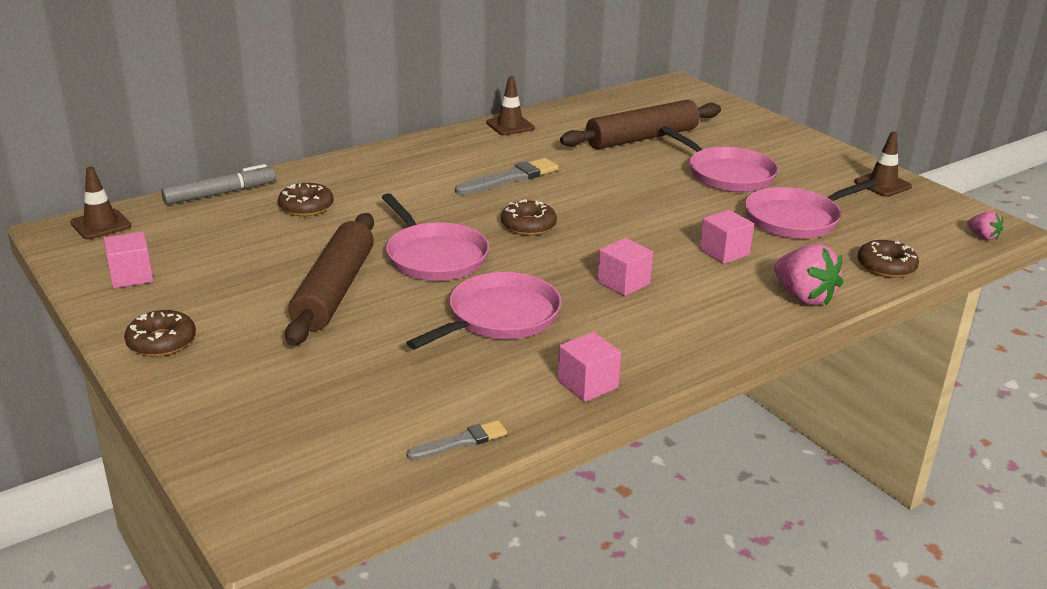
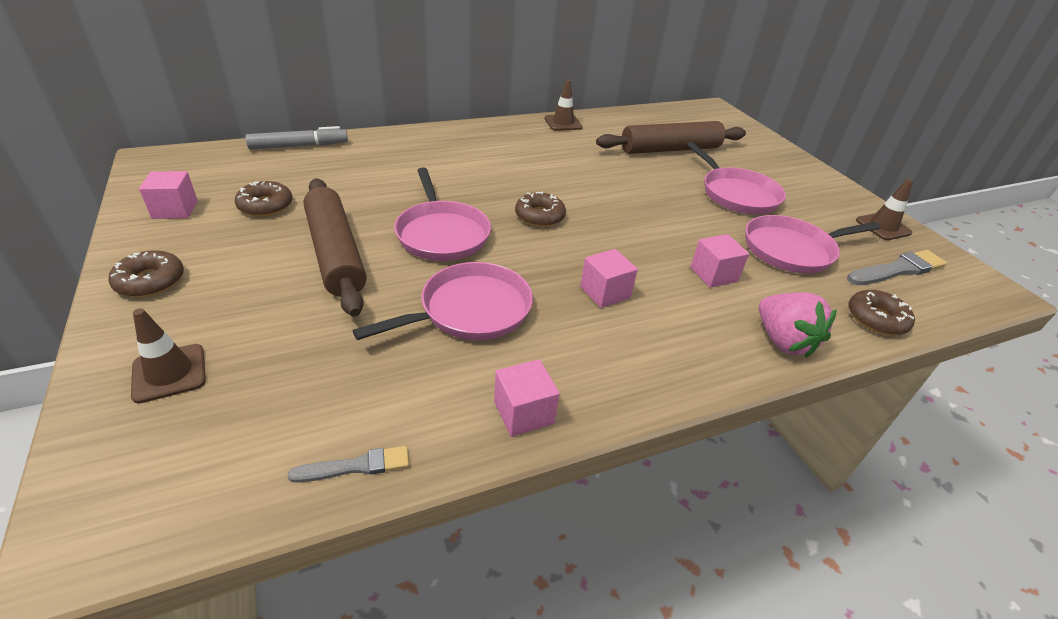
camera: 10 degrees right, 10 degrees up
(101, 225) = (187, 158): brown traffic cone -> brown traffic cone (169, 373)
(306, 207) = (360, 168): brown donut -> brown donut (265, 205)
(334, 290) = (335, 253): brown rolling pin -> brown rolling pin turned 45 degrees counterclockwise
(510, 178) = (543, 169): grey brush -> grey brush (897, 270)
(983, 237) = (982, 300): pink strawberry -> none

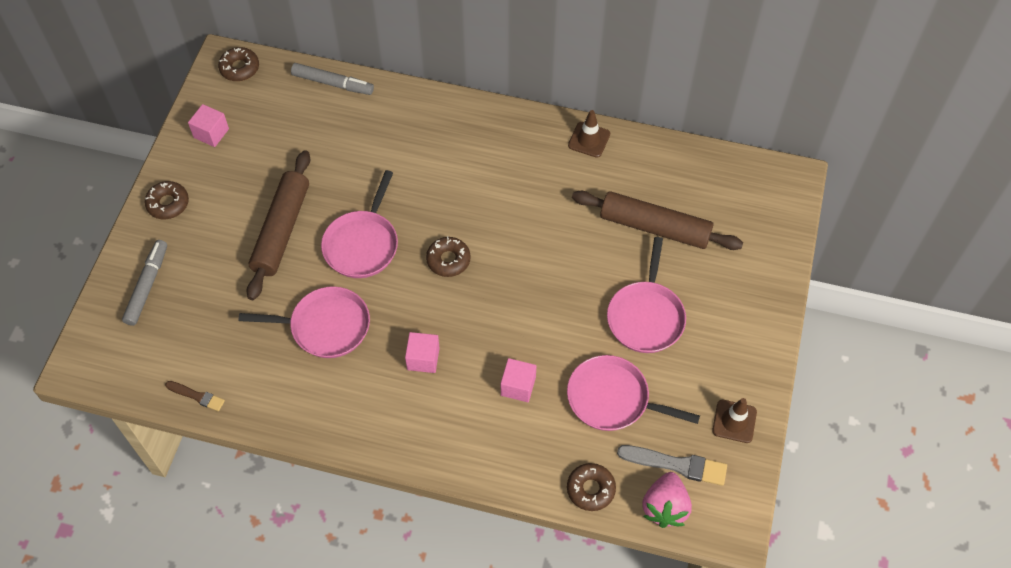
camera: 40 degrees right, 20 degrees up
(169, 373) = (147, 286): brown traffic cone -> grey marker
(265, 205) = (268, 155): brown donut -> brown donut (239, 68)
(355, 466) = (197, 396): grey brush -> brown brush
(523, 412) = (295, 415): pink cube -> none
(783, 341) = (498, 464): pink strawberry -> pink strawberry (665, 507)

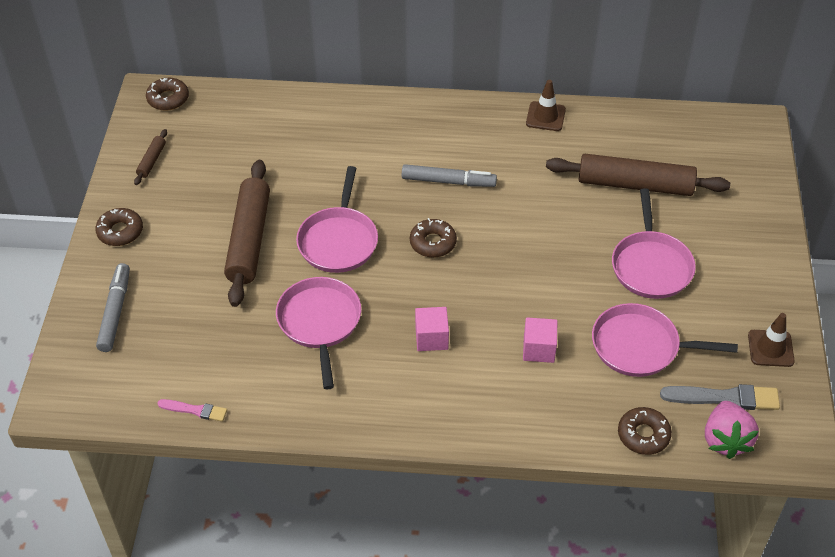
camera: 10 degrees left, 10 degrees down
(197, 396) = (195, 410): brown brush -> pink brush
(211, 133) = (152, 161): pink cube -> brown rolling pin
(326, 326) = (319, 322): pink pan -> pink pan turned 90 degrees counterclockwise
(332, 83) = (269, 100): grey marker -> grey marker (448, 181)

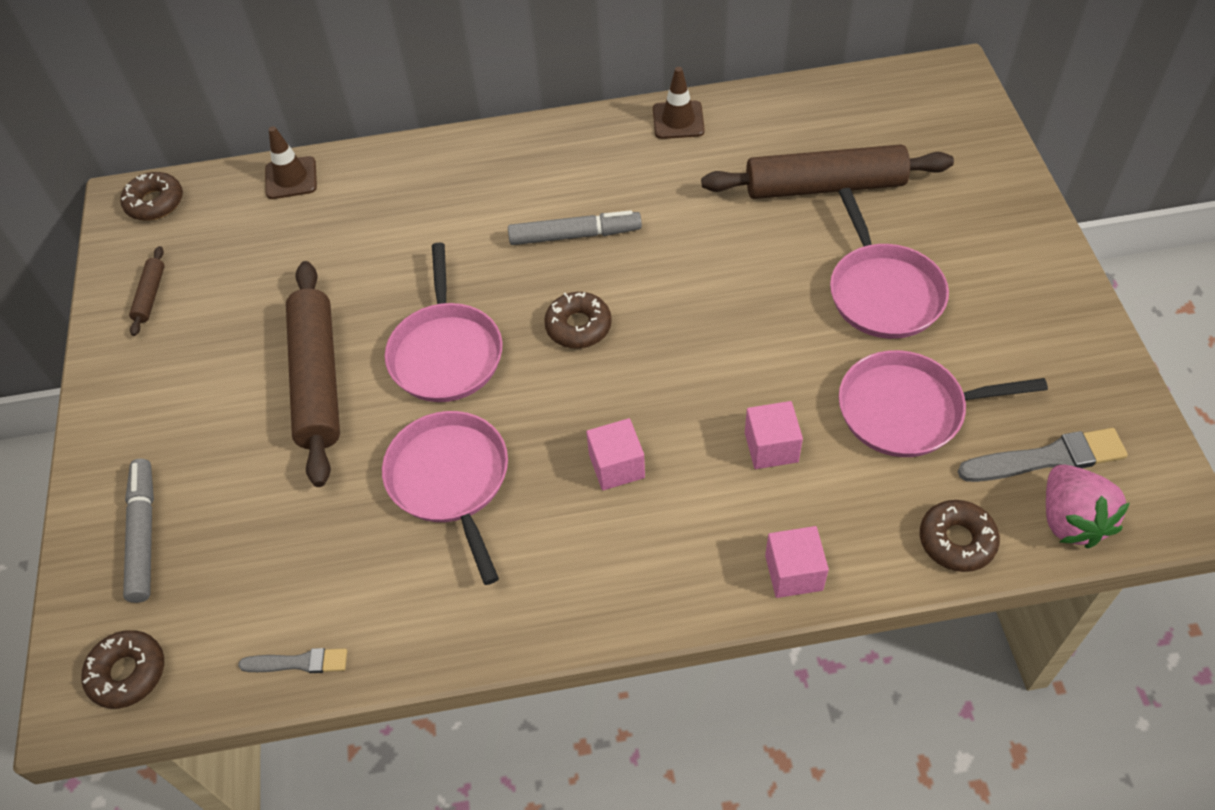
camera: 10 degrees left, 5 degrees up
(120, 231) = (126, 410): brown donut -> brown donut (128, 673)
(195, 410) = (298, 662): pink brush -> grey brush
(527, 430) = (793, 572): none -> pink cube
(770, 348) = (1081, 372): brown traffic cone -> brown traffic cone (291, 178)

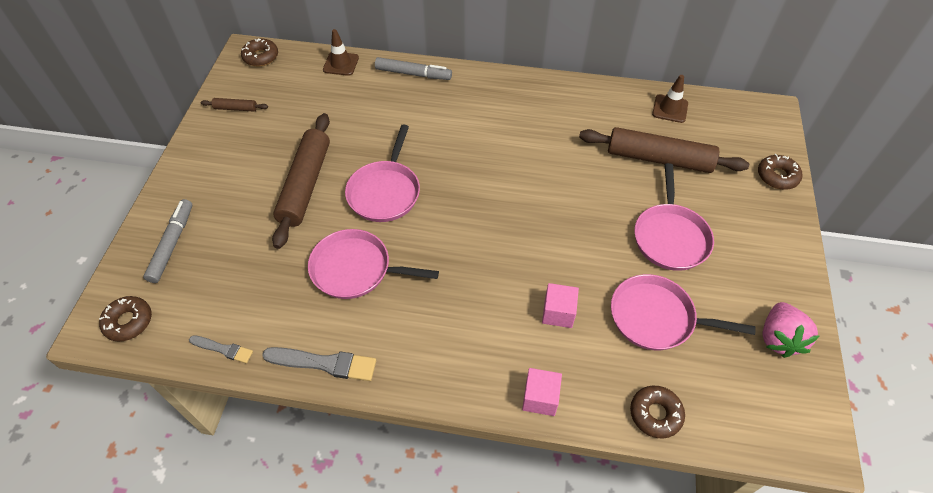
camera: 15 degrees right, 0 degrees up
(150, 295) = (235, 108): brown rolling pin -> brown rolling pin turned 75 degrees clockwise
(450, 480) = (355, 269): pink pan -> pink pan turned 75 degrees counterclockwise
(574, 235) = (490, 144): grey marker -> grey marker (413, 74)
(578, 326) = (470, 200): brown donut -> brown donut (777, 176)
(616, 466) = (457, 293): pink cube -> none
(678, 120) = (582, 92): brown traffic cone -> brown traffic cone (670, 109)
(1047, 458) = (738, 380): grey brush -> grey brush (324, 363)
(1071, 520) = (739, 427): pink strawberry -> pink strawberry (778, 338)

